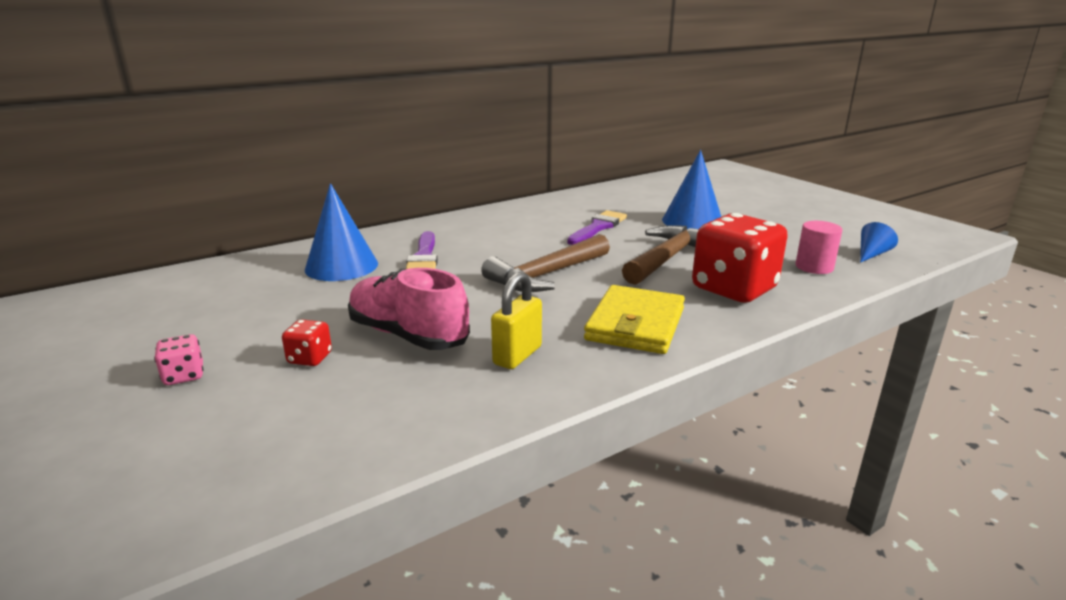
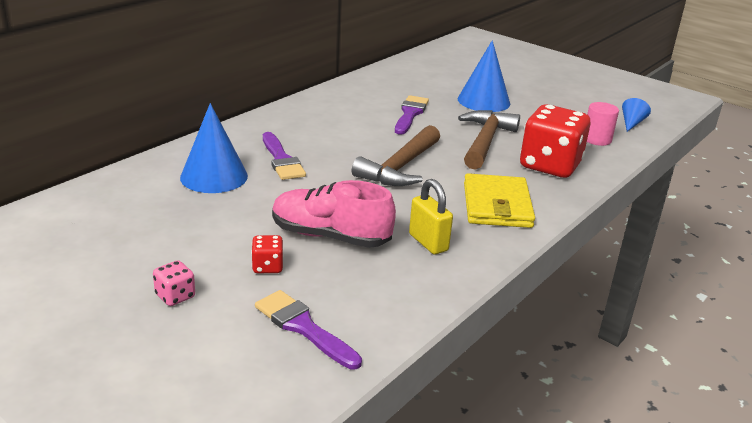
camera: 20 degrees left, 5 degrees up
(284, 432) = (303, 327): none -> purple brush
(517, 355) = (428, 242): yellow padlock -> yellow padlock turned 45 degrees counterclockwise

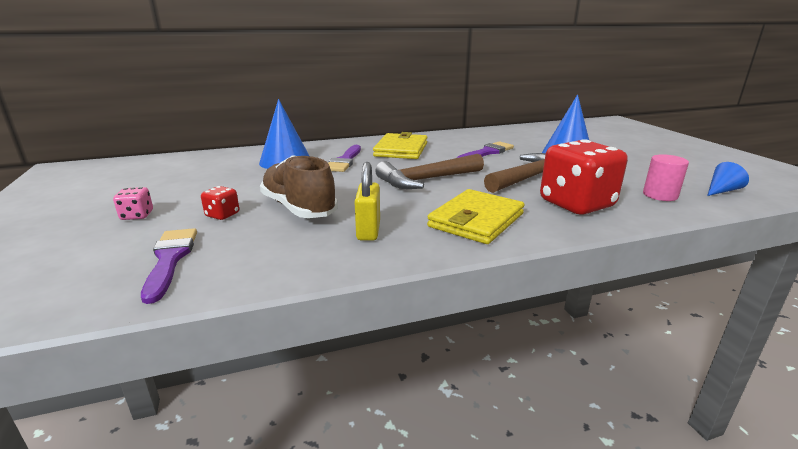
camera: 35 degrees right, 5 degrees down
(319, 128) = (401, 150): none -> yellow wallet
(330, 236) = (299, 208): pink shoe -> brown shoe

